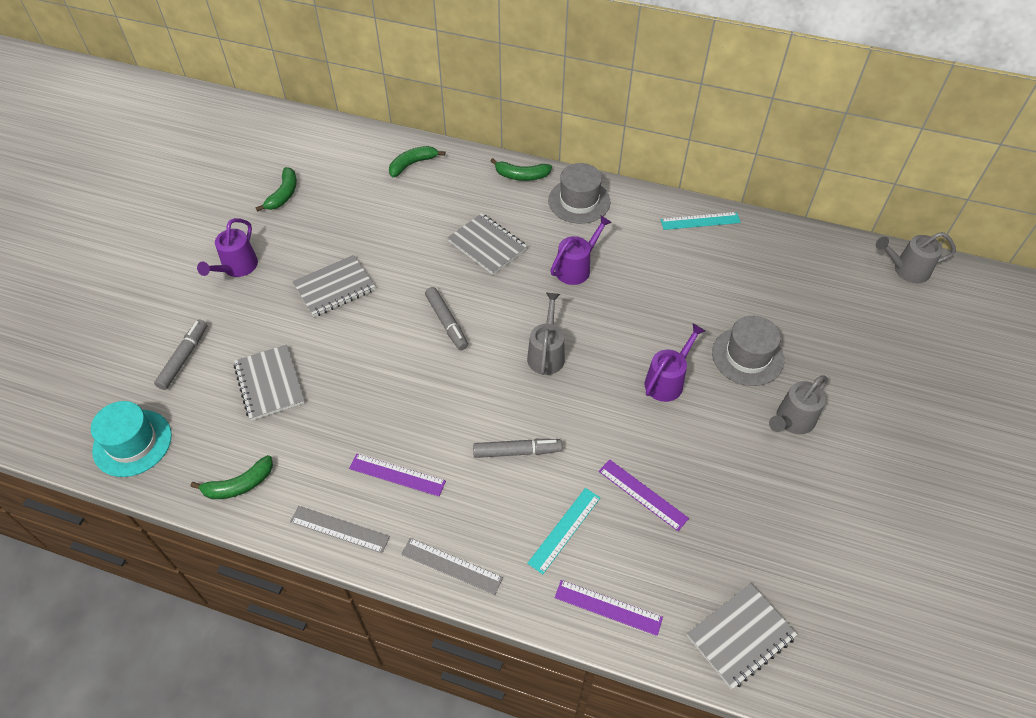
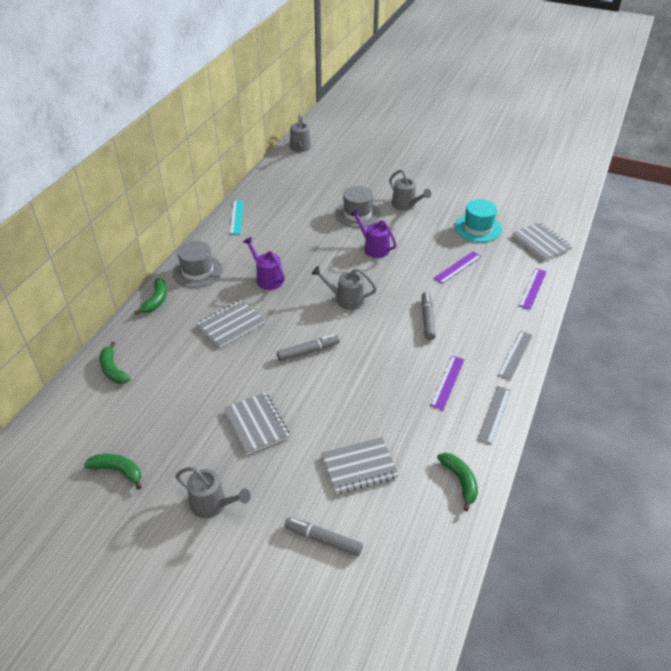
camera: 85 degrees left, 10 degrees down
(132, 443) = (419, 571): turquoise hat -> turquoise hat (478, 228)
(237, 268) = (213, 504): purple watering can -> grey watering can
(564, 530) = (484, 302): turquoise ruler -> none

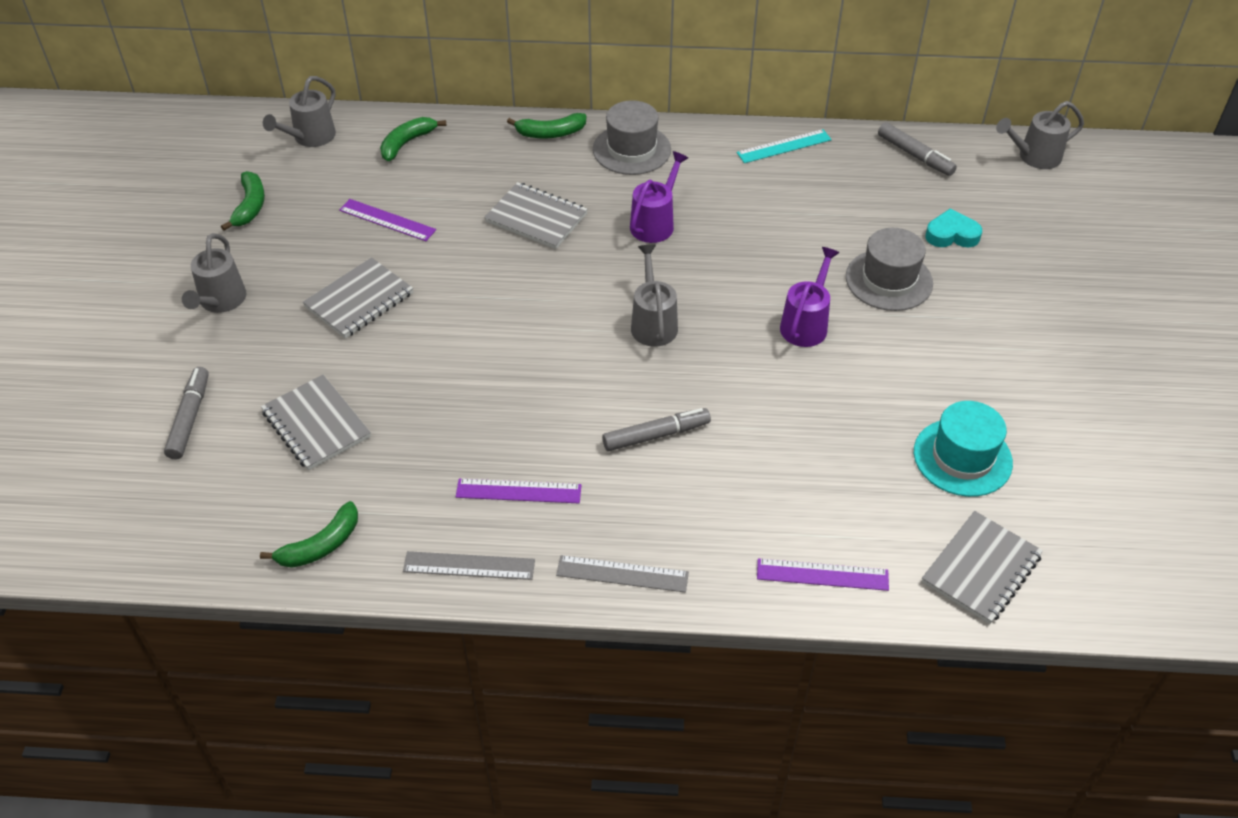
camera: 70 degrees right, 5 degrees up
(308, 351) = (517, 312): grey marker -> grey marker (915, 155)
(337, 187) = (951, 234): none -> turquoise heart
(406, 205) = (962, 338): grey watering can -> grey watering can (310, 138)
(457, 267) = (820, 449): purple ruler -> purple ruler (387, 220)

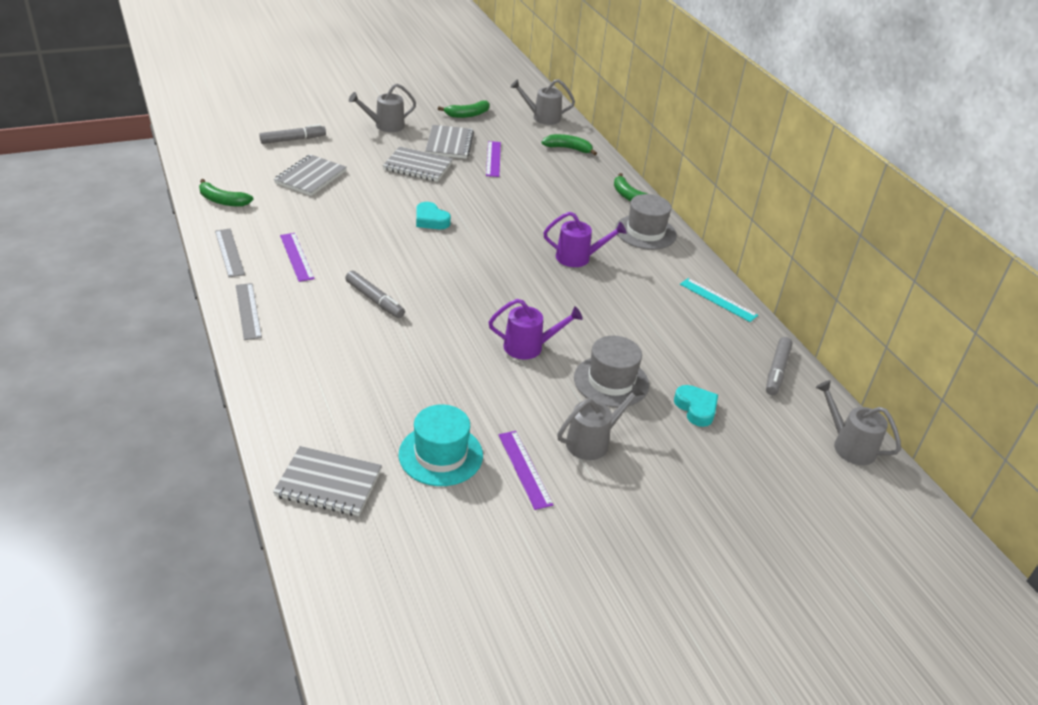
camera: 60 degrees right, 10 degrees down
(503, 328) = (431, 220): none -> turquoise heart
(536, 218) = (541, 210): grey notebook -> grey notebook (449, 144)
(653, 323) = (478, 277): grey watering can -> grey watering can (593, 441)
(822, 574) = (286, 399): purple ruler -> purple ruler (525, 469)

